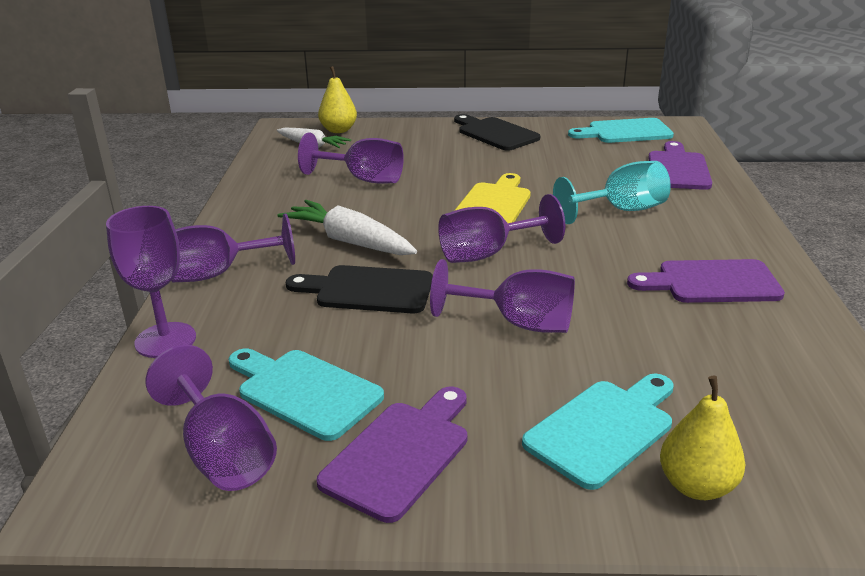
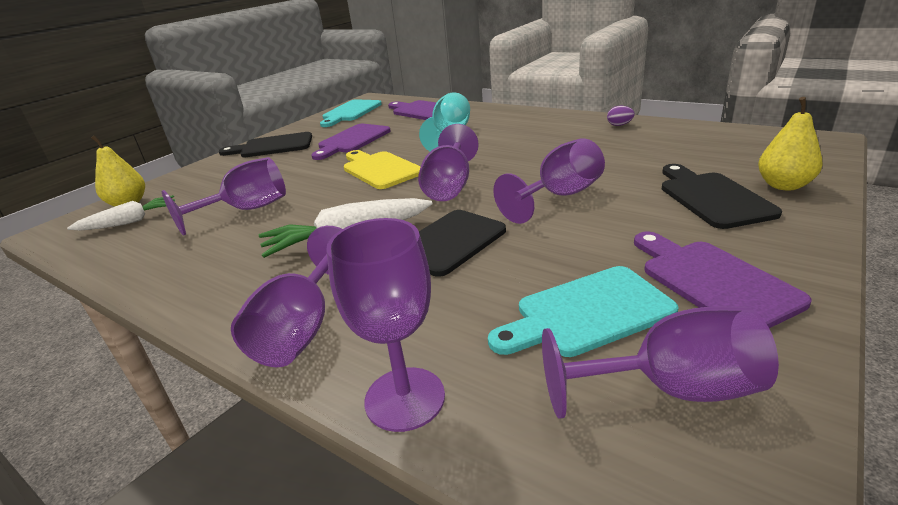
camera: 55 degrees left, 0 degrees up
(603, 429) = (712, 197): turquoise cutting board -> black cutting board
(712, 283) = (567, 133): purple cutting board -> purple cutting board (352, 140)
(789, 314) = (619, 125): none -> purple egg

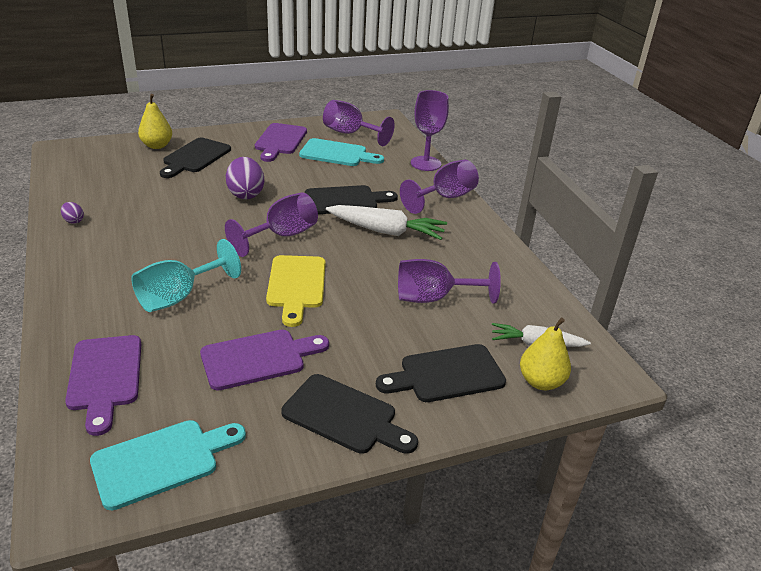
camera: 150 degrees left, 5 degrees up
(212, 180) = (446, 374): none -> black cutting board
(560, 196) = (245, 194): purple goblet -> purple egg

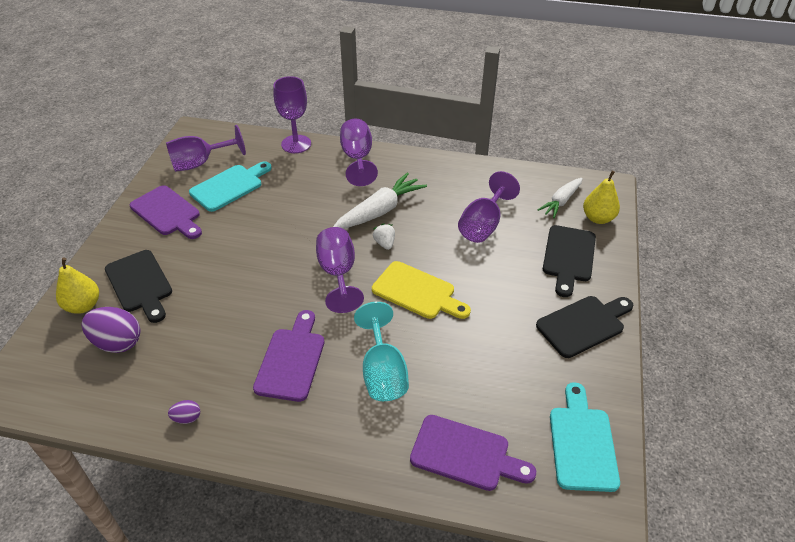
camera: 55 degrees left, 10 degrees up
(245, 194) = (248, 272): purple egg -> purple egg (117, 342)
(258, 358) = (496, 348): purple cutting board -> purple cutting board (291, 360)
(344, 247) = (384, 243): none -> white strawberry
(345, 200) = (314, 214): black cutting board -> none

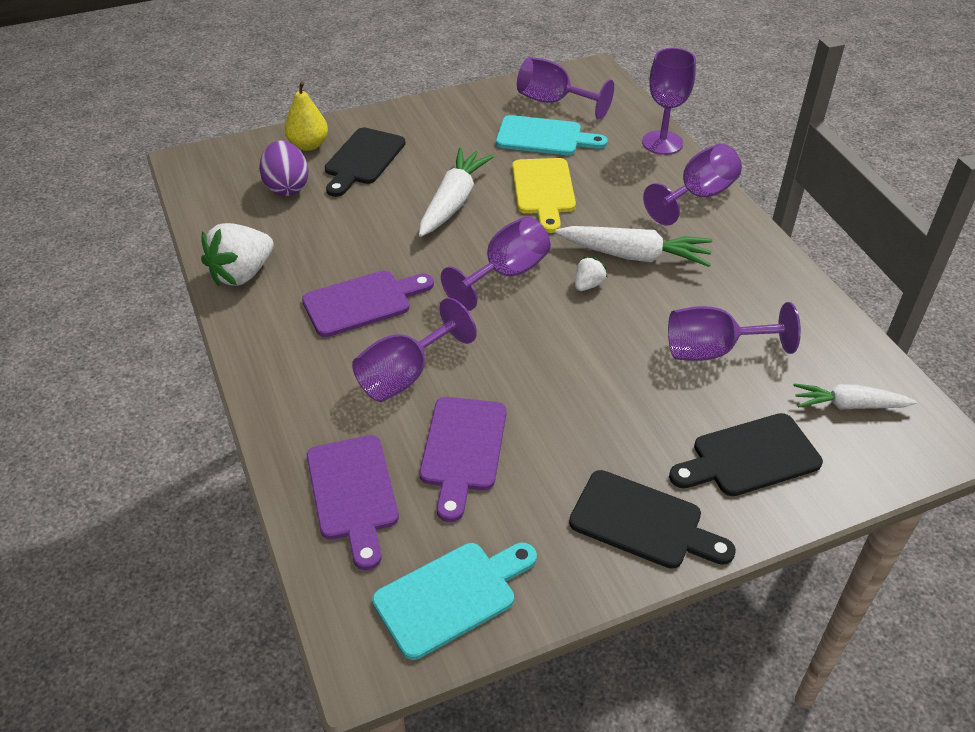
camera: 55 degrees right, 0 degrees up
(167, 212) = (465, 122): purple cutting board -> purple cutting board (463, 449)
(187, 418) = (242, 274): purple egg -> white strawberry
(242, 261) = (453, 202): none -> white carrot
(383, 372) = (405, 375): turquoise goblet -> purple goblet
(417, 292) = (543, 346): yellow cutting board -> yellow cutting board (543, 190)
(598, 218) = (862, 458): yellow pear -> none

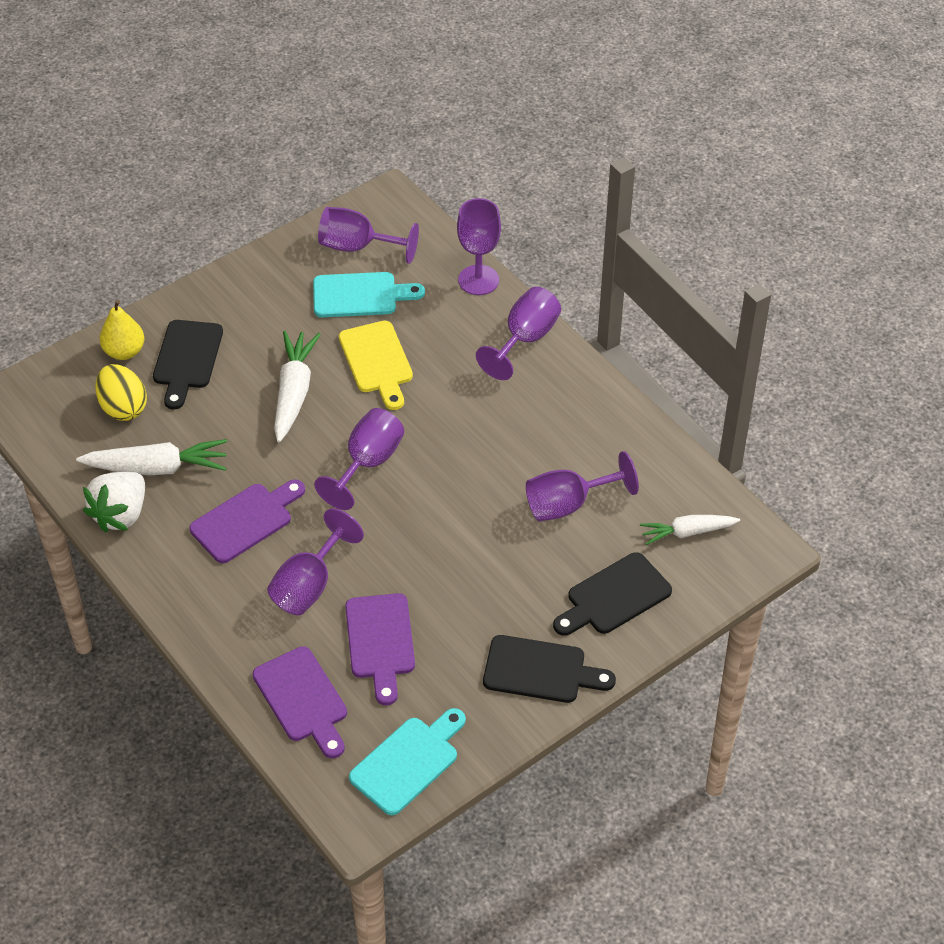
camera: 15 degrees left, 5 degrees up
(287, 187) = (123, 408): purple egg -> yellow egg
(588, 285) = (445, 460): white strawberry -> none
(634, 256) = (480, 419): white carrot -> white carrot (157, 468)

